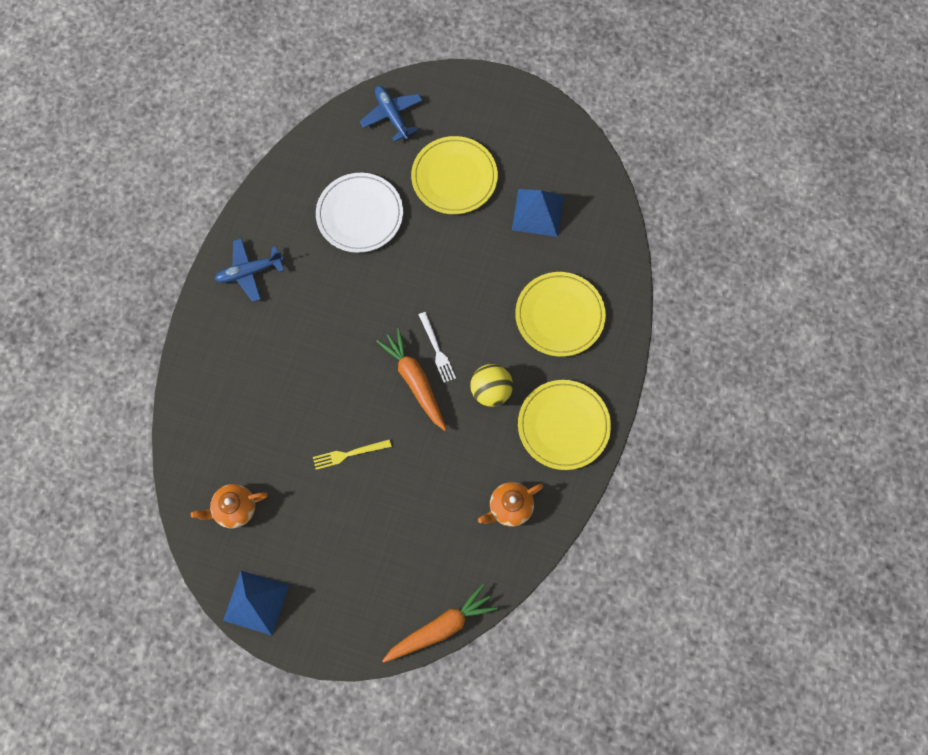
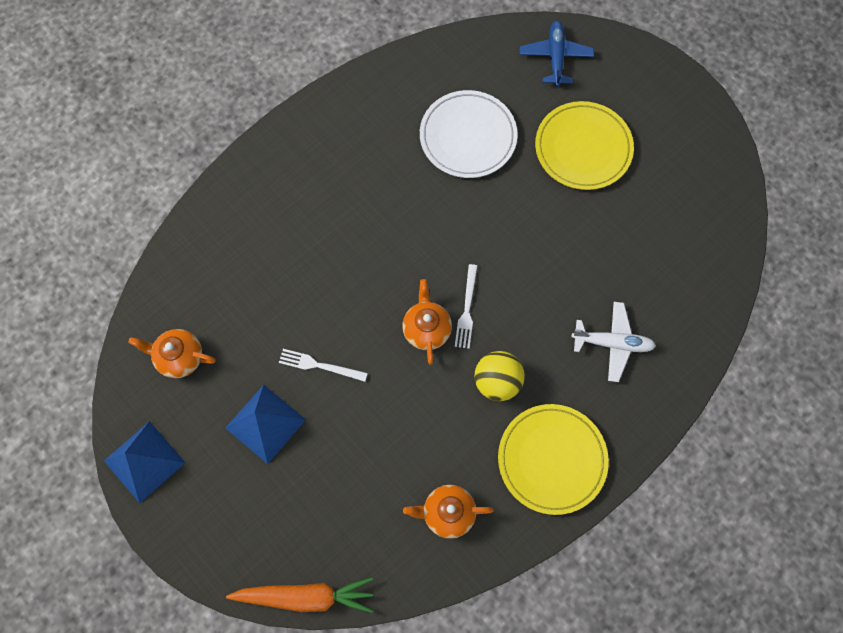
camera: 30 degrees right, 0 degrees up
(249, 272) = (330, 137): blue plane -> none
(349, 454) = (319, 365): yellow fork -> white fork
(415, 381) = (426, 329): orange carrot -> orange teapot
(537, 212) = (649, 226): blue pyramid -> blue pyramid (265, 423)
(559, 316) = (612, 343): yellow plate -> white plane

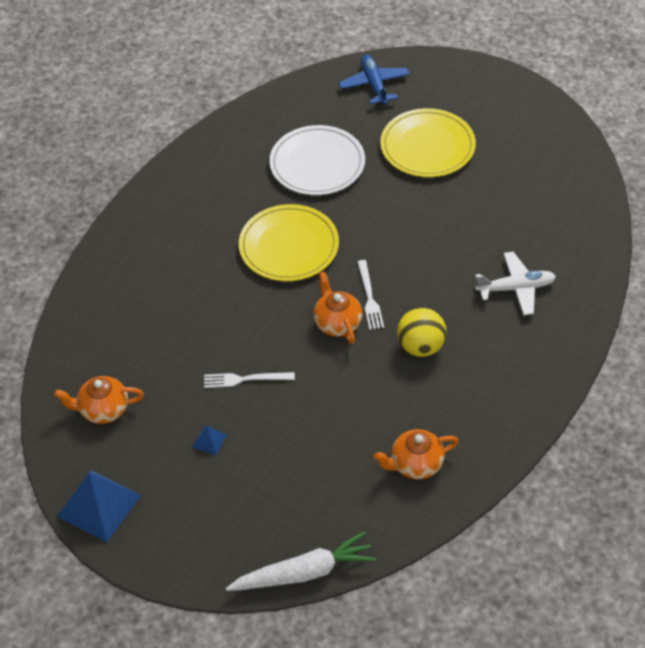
camera: 15 degrees left, 20 degrees down
(265, 423) = (209, 440): blue pyramid -> blue pyramid, size x0.45
(305, 596) = (304, 572): orange carrot -> white carrot
(552, 459) = (497, 394): yellow plate -> yellow plate (289, 246)

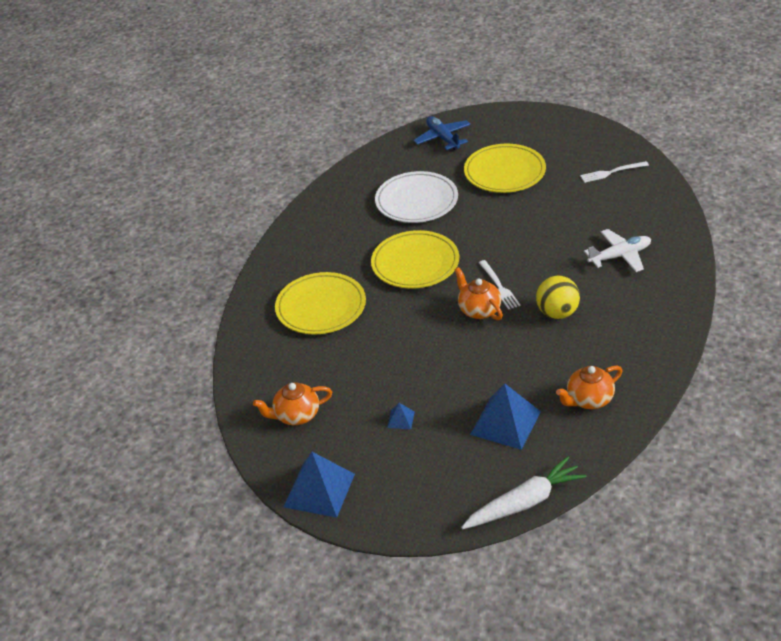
camera: 10 degrees left, 10 degrees down
(170, 280) = (321, 307): none -> yellow plate
(245, 379) = (415, 367): white fork -> white fork (612, 172)
(317, 471) = (505, 422): none -> blue pyramid

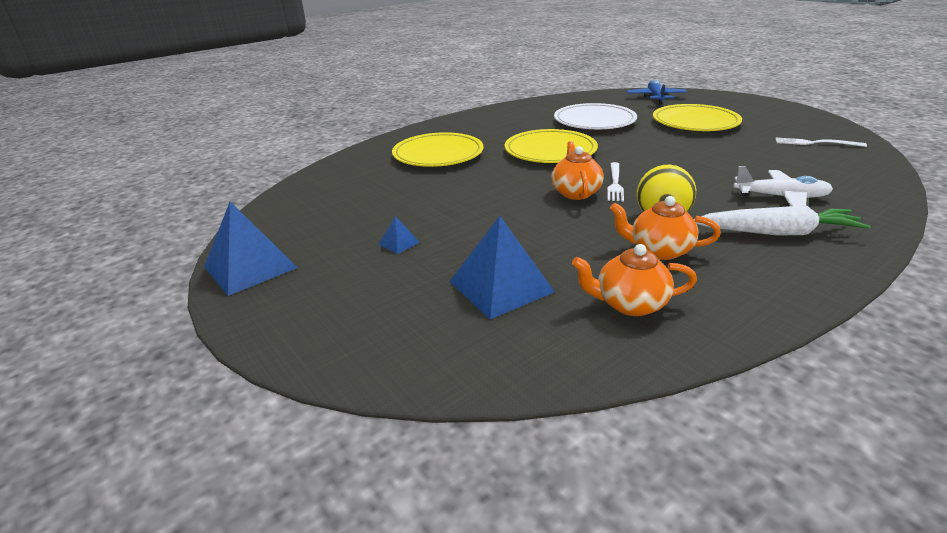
camera: 30 degrees right, 10 degrees down
(296, 415) = (319, 209): orange teapot -> orange teapot (659, 250)
(524, 503) = (427, 379): white carrot -> white carrot (776, 233)

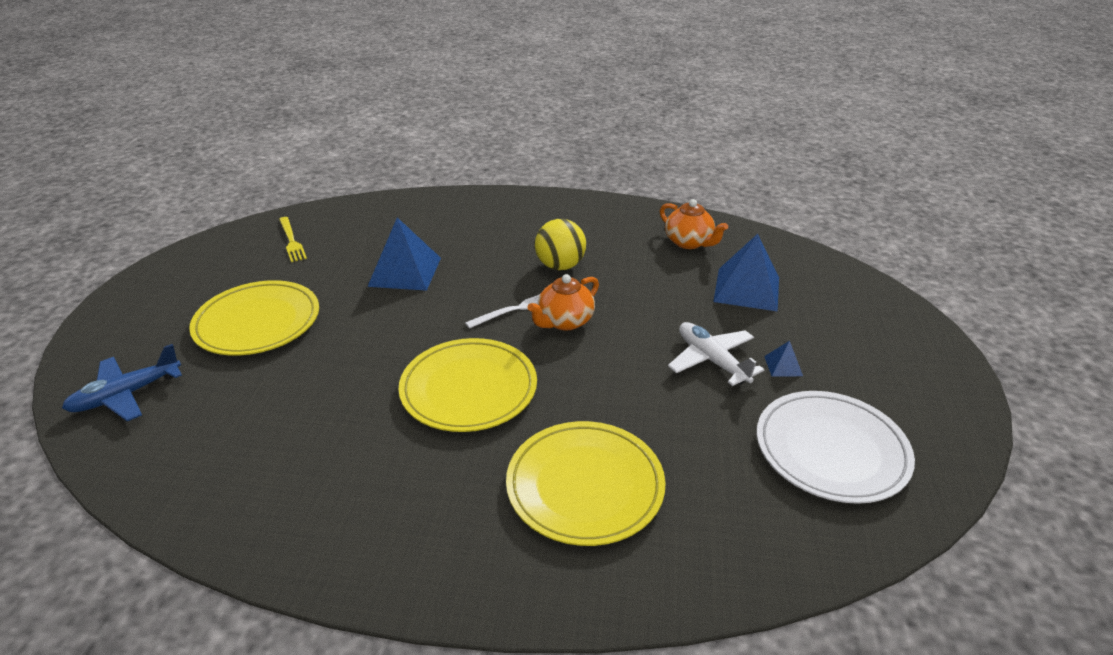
camera: 135 degrees left, 5 degrees up
(250, 267) = (943, 423): blue pyramid -> blue pyramid (405, 272)
(594, 121) = (305, 406): white plate -> white plate (831, 450)
(659, 250) = (613, 252): orange teapot -> none
(776, 233) = (527, 222): white carrot -> none
(781, 197) = (457, 232): white plane -> white plane (711, 360)
(815, 143) = (291, 241): white fork -> yellow fork

